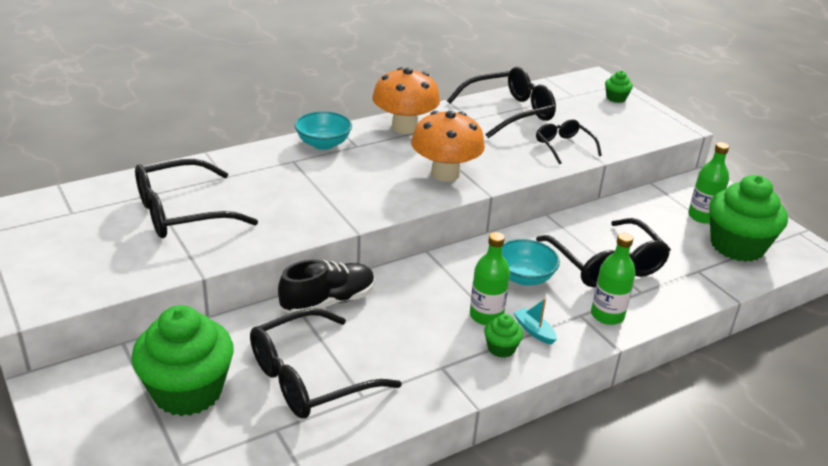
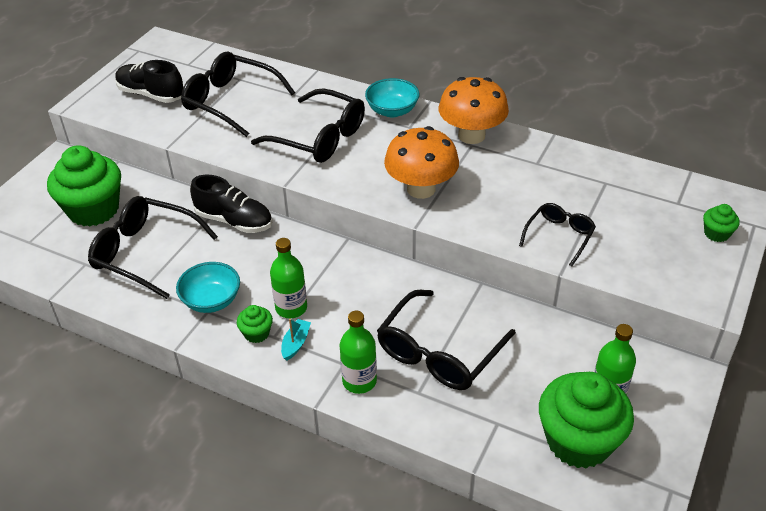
camera: 60 degrees right, 10 degrees up
(89, 254) = (151, 94): none -> black shoe
(509, 112) = (581, 178): black glasses -> black glasses (319, 138)
(524, 277) = (365, 308): turquoise bowl -> turquoise bowl (211, 301)

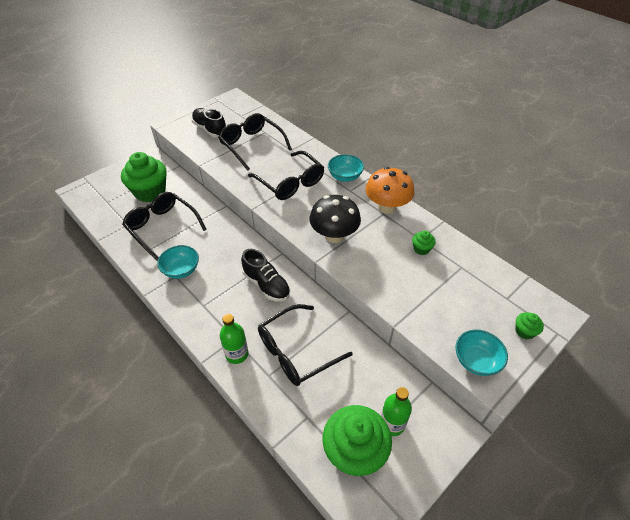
camera: 20 degrees right, 5 degrees up
(234, 221) = (222, 222): black shoe -> black shoe (266, 285)
(256, 333) = (194, 300): green cupcake -> green cupcake (421, 249)
(291, 308) = (223, 290): green bottle -> none
(296, 343) = (213, 315): turquoise boat -> none
(421, 189) = (334, 235): orange mushroom -> black mushroom
(559, 236) = (408, 297): black glasses -> none
(678, 282) = (476, 360): none -> turquoise bowl

